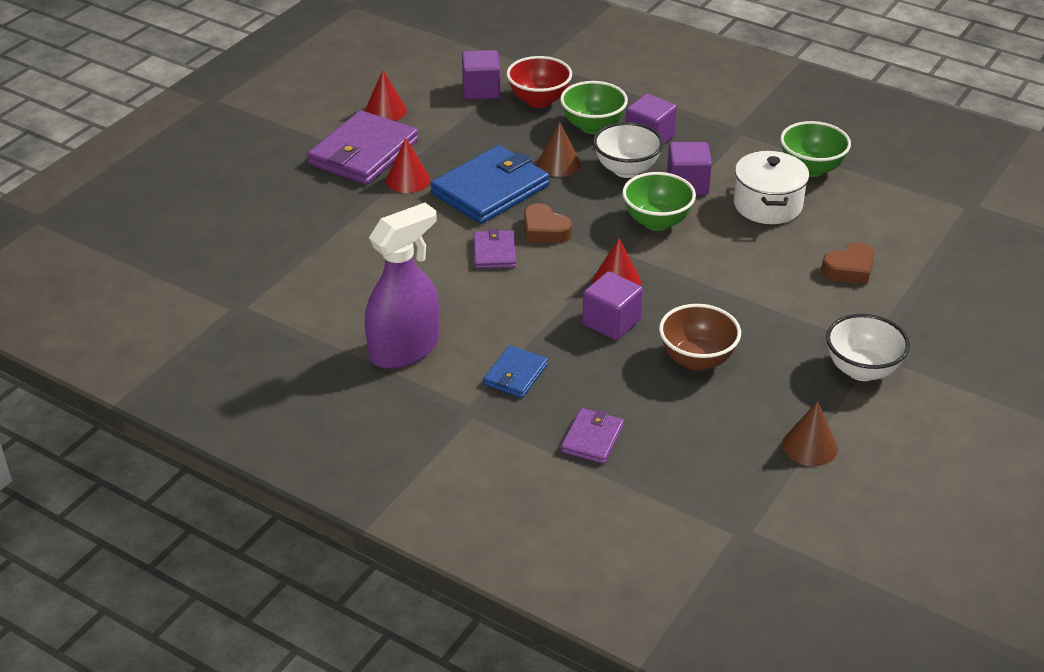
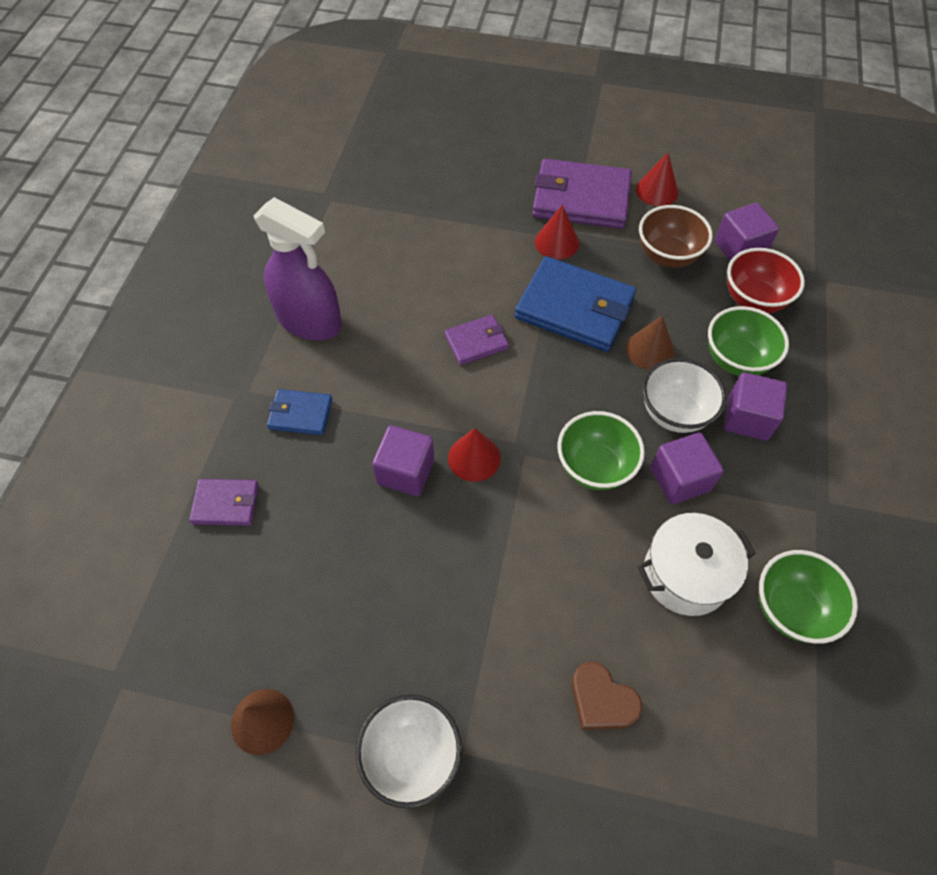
camera: 70 degrees right, 20 degrees up
(545, 230) = (531, 371): brown heart -> none
(697, 359) = (373, 568): brown bowl -> brown bowl (667, 256)

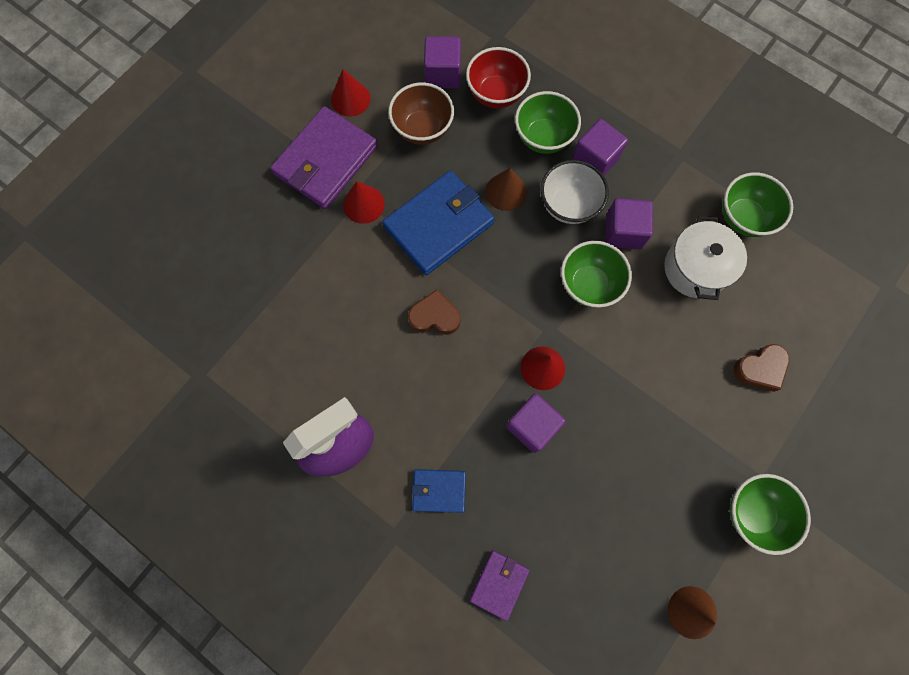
camera: 65 degrees left, 15 degrees up
(300, 414) = (439, 490): blue wallet -> blue wallet turned 60 degrees clockwise
(412, 755) = (753, 512): white bowl -> green bowl
(476, 342) = (435, 316): purple wallet -> brown heart

